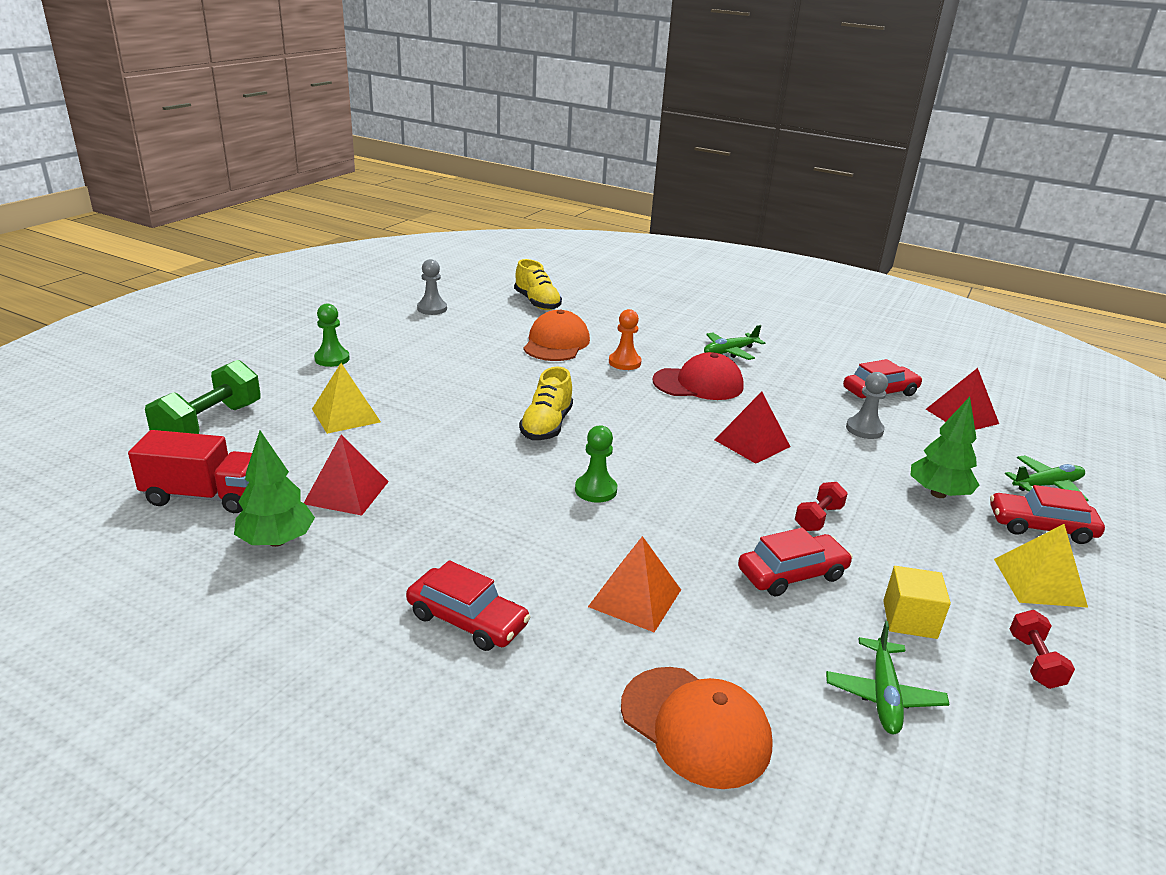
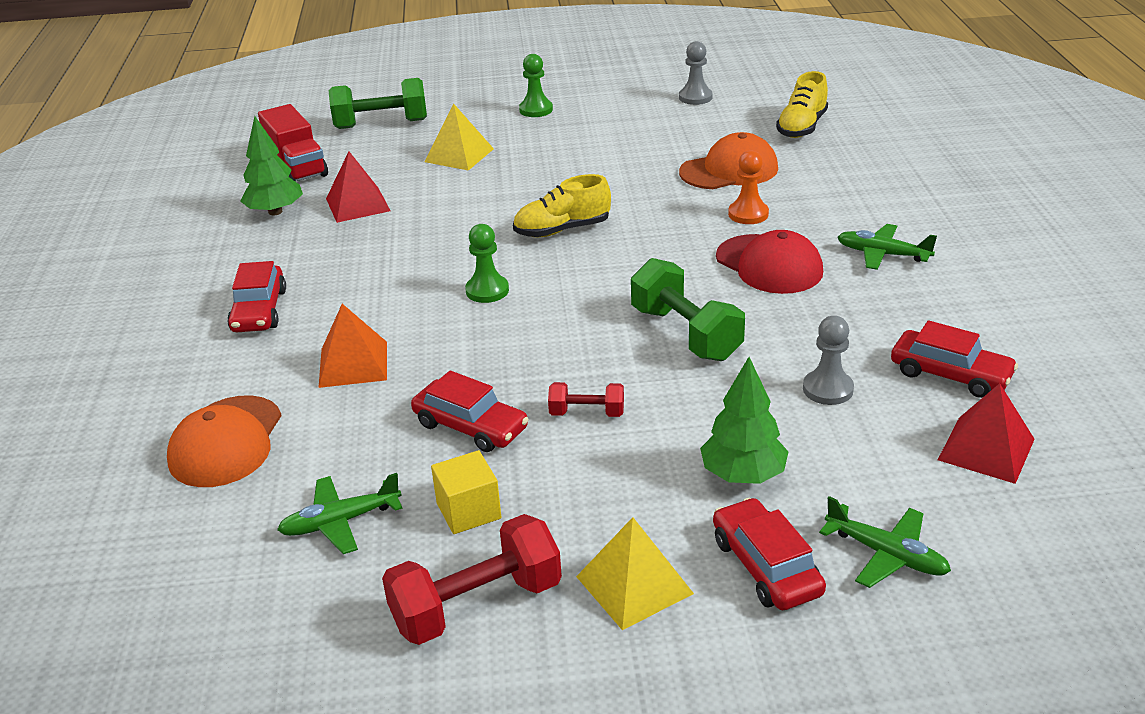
camera: 60 degrees right, 5 degrees up
(752, 443) = (686, 334): red pyramid -> green dumbbell
(1034, 661) = (476, 605): red dumbbell -> red dumbbell, size x1.87

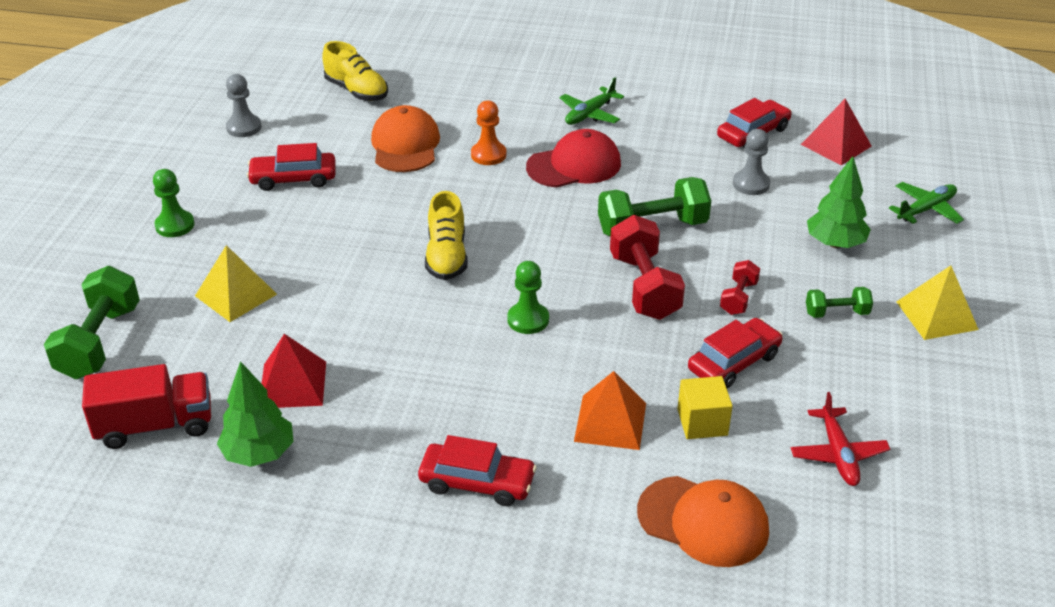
camera: 75 degrees left, 5 degrees up
(340, 522) = (838, 454): green plane -> red plane
(468, 511) = (841, 380): yellow cube -> yellow cube (702, 422)
(476, 605) = (945, 392): red dumbbell -> red dumbbell (644, 287)
(595, 493) = (836, 313): none -> green dumbbell
(766, 566) = (928, 257): red car -> red car (293, 179)

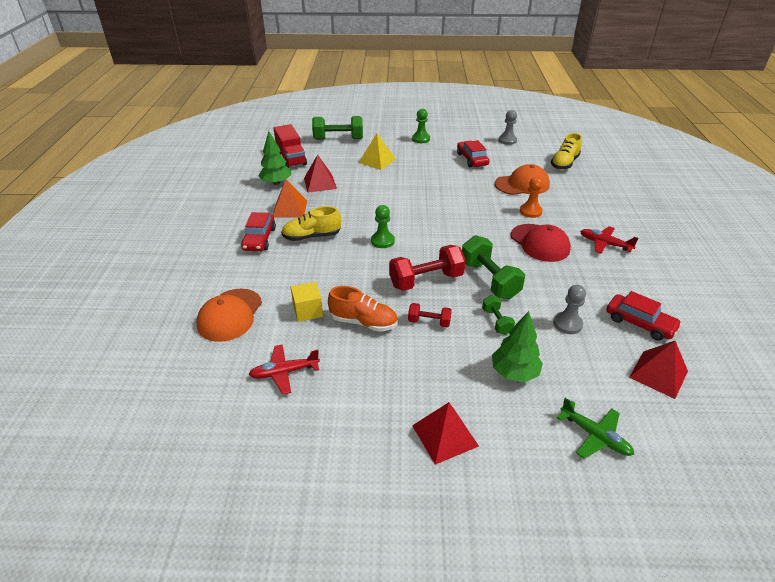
camera: 80 degrees right, 0 degrees up
(447, 256) = (427, 210): yellow shoe -> yellow shoe (312, 236)
(589, 114) = (604, 244): green plane -> red plane
(610, 422) = (305, 276): orange pyramid -> orange pyramid (290, 208)
(734, 362) = (363, 322): red car -> orange shoe
(836, 313) = (428, 373): green dumbbell -> green dumbbell (496, 321)
(937, 315) = (445, 435): yellow pyramid -> red pyramid

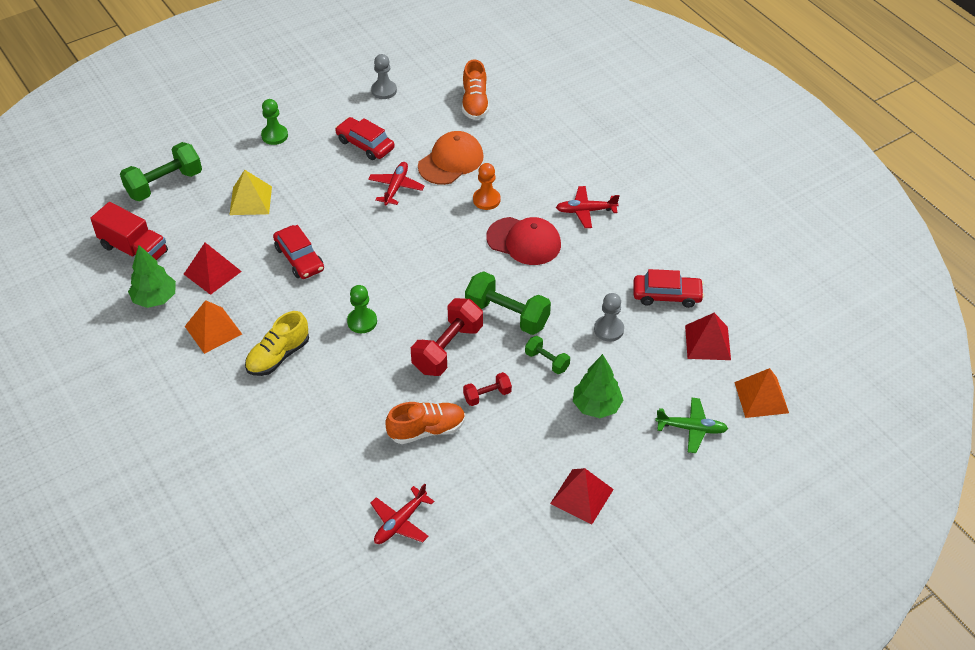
camera: 35 degrees left, 10 degrees up
(230, 315) = (286, 497): orange cap -> none
(259, 239) = (220, 390): red car -> red car (299, 258)
(308, 311) = (361, 448): yellow cube -> none
(472, 184) = (396, 187): none -> red plane
(564, 163) = (475, 103): yellow shoe -> orange shoe
(691, 446) = (761, 397): none -> orange pyramid

